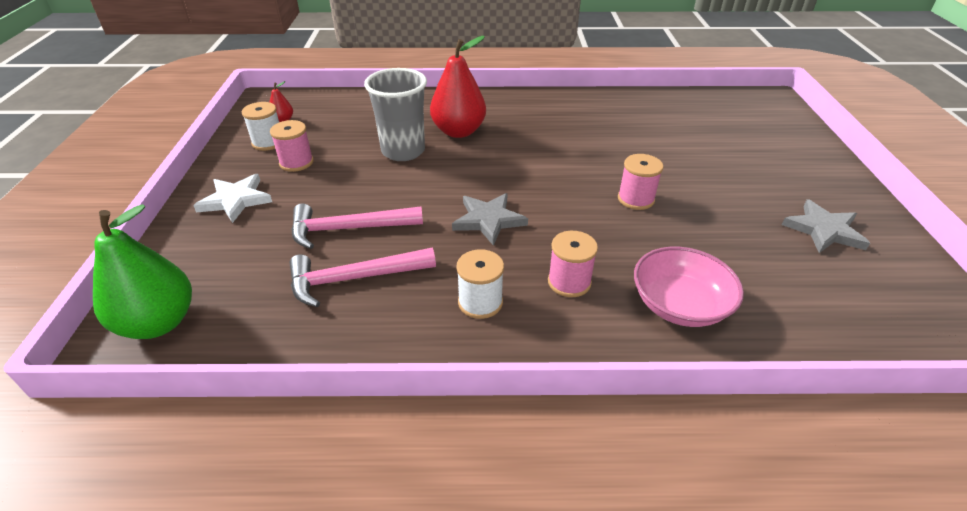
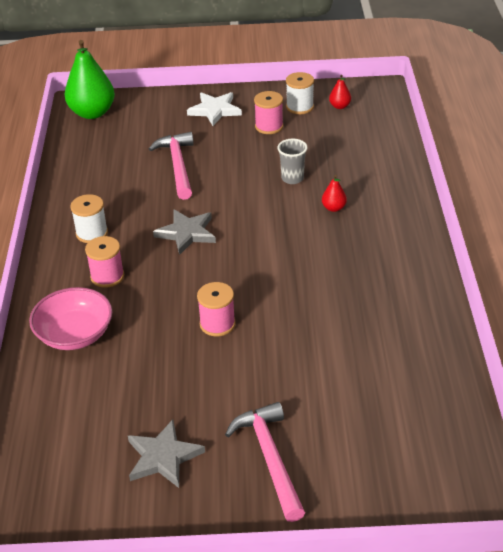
camera: 90 degrees right, 0 degrees up
(354, 279) = (122, 176): pink hammer -> pink hammer (270, 458)
(403, 151) = (292, 178): grey cup -> grey cup, size x0.55
(458, 131) = (333, 208): red pear -> red pear, size x0.45

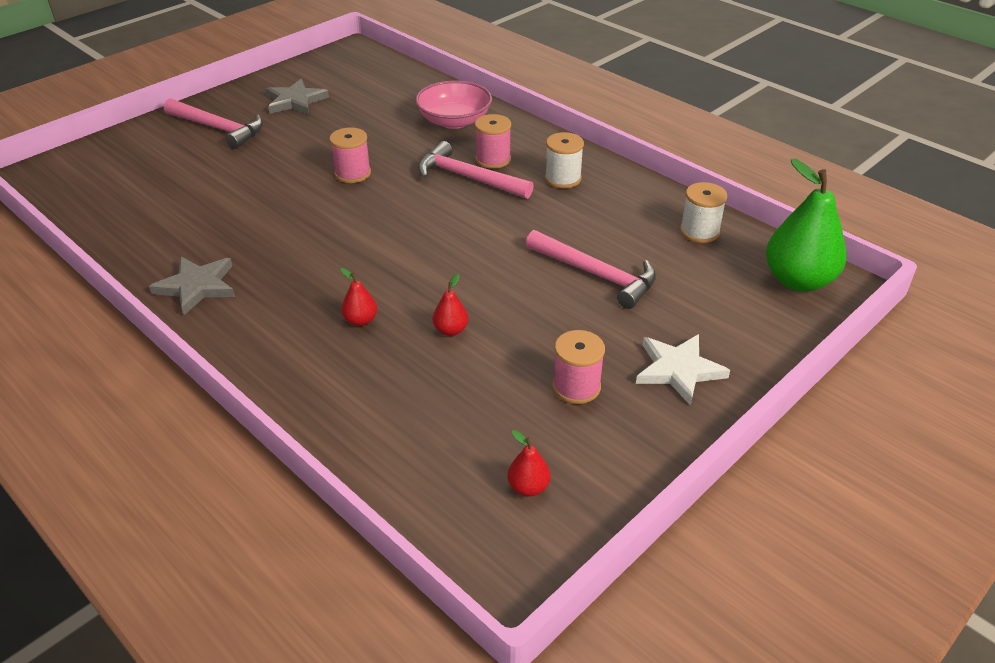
camera: 135 degrees right, 0 degrees up
(146, 270) = (468, 178): none -> pink hammer
(186, 233) = (480, 219): grey star -> grey star (197, 286)
(292, 178) = (451, 330): grey cup -> red pear
(299, 107) = (582, 448): white spool -> white spool (699, 231)

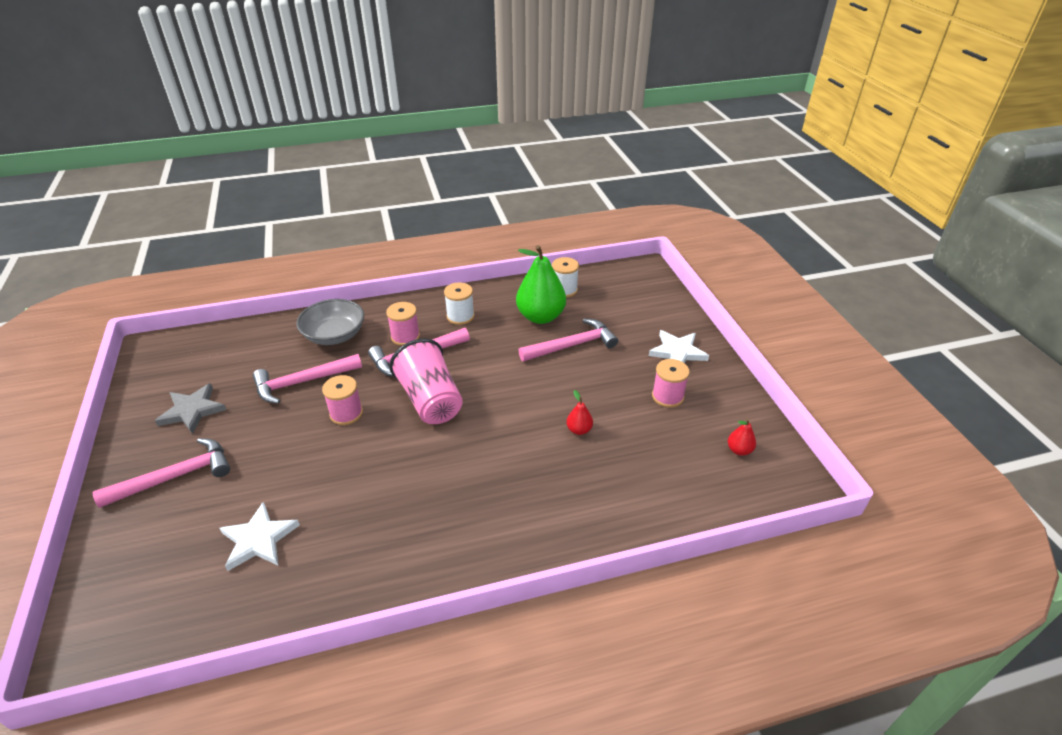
camera: 60 degrees left, 0 degrees up
(176, 196) = (259, 539): none -> white star
(197, 286) = (414, 561): grey star -> none
(360, 320) = (535, 472): red pear -> none
(374, 134) = (302, 382): none -> pink hammer
(411, 212) = (430, 400): none -> pink cup
(454, 121) = (334, 335): pink bowl -> grey bowl
(798, 281) = (634, 279): green pear -> green pear (540, 317)

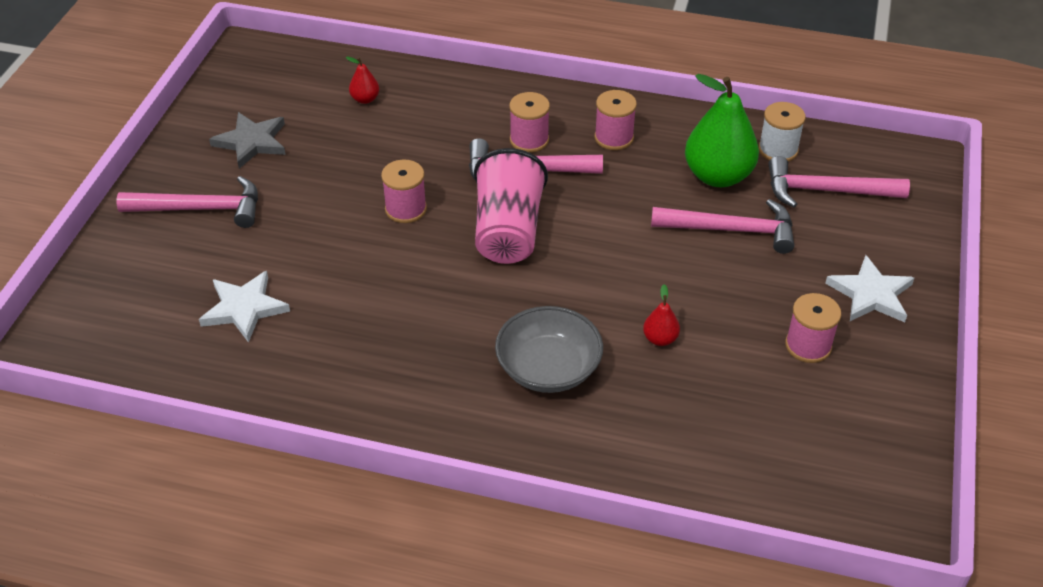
camera: 30 degrees right, 5 degrees up
(302, 382) = (380, 153): pink hammer -> pink hammer (826, 191)
(334, 335) = (448, 107): grey bowl -> grey bowl (548, 368)
(460, 316) = (614, 138): white spool -> pink spool
(739, 450) = (849, 451): red pear -> red pear (365, 99)

